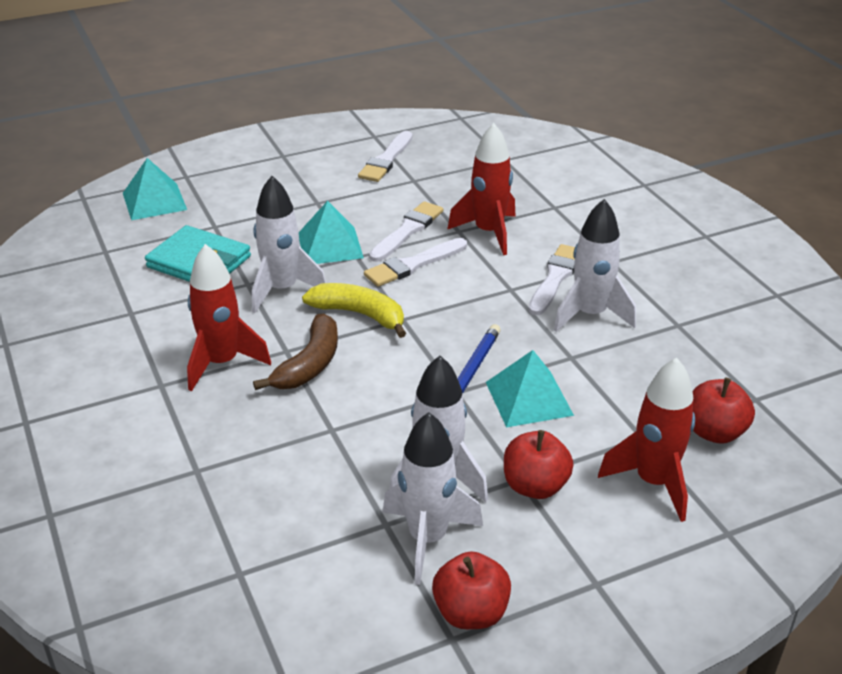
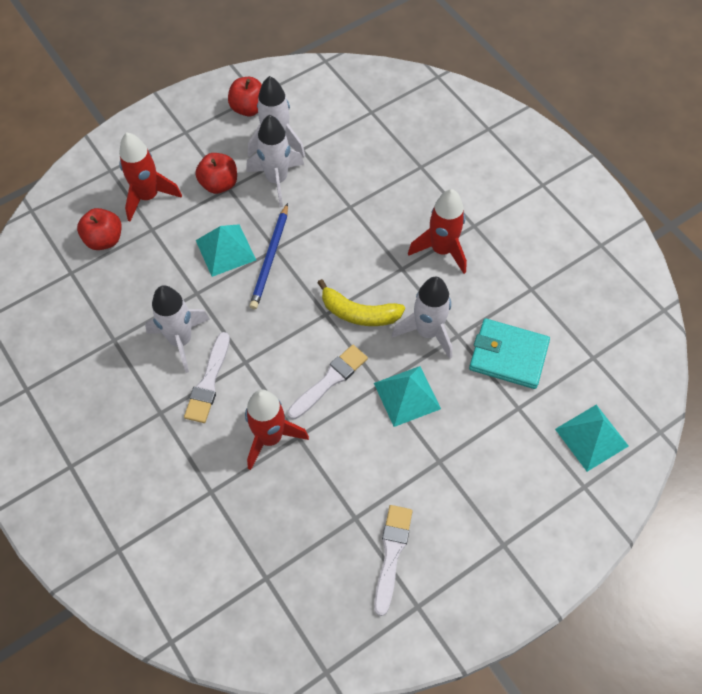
camera: 170 degrees right, 25 degrees up
(309, 364) = (381, 258): brown banana -> none
(407, 230) = (344, 429): white brush -> none

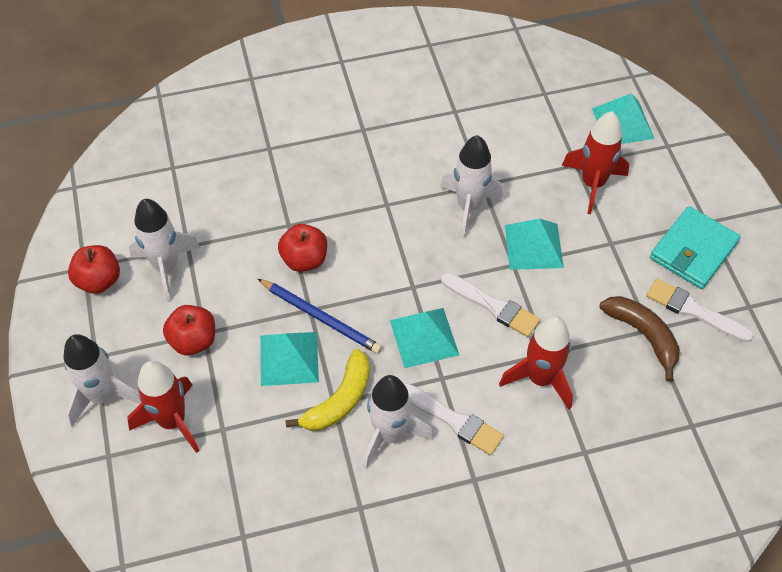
camera: 70 degrees left, 5 degrees down
(104, 239) = (212, 486): red apple -> red apple (304, 259)
(277, 180) = (218, 282): white rocket -> white rocket (103, 396)
(279, 337) = (424, 337): none -> turquoise pyramid
(330, 380) = (493, 306): white brush -> white brush turned 150 degrees clockwise
(346, 513) = (643, 335): none -> brown banana
(359, 313) = (424, 257): yellow banana -> yellow banana (339, 400)
(441, 250) = (380, 164): red rocket -> red rocket (592, 184)
(508, 356) = (520, 153): turquoise wallet -> turquoise wallet (693, 250)

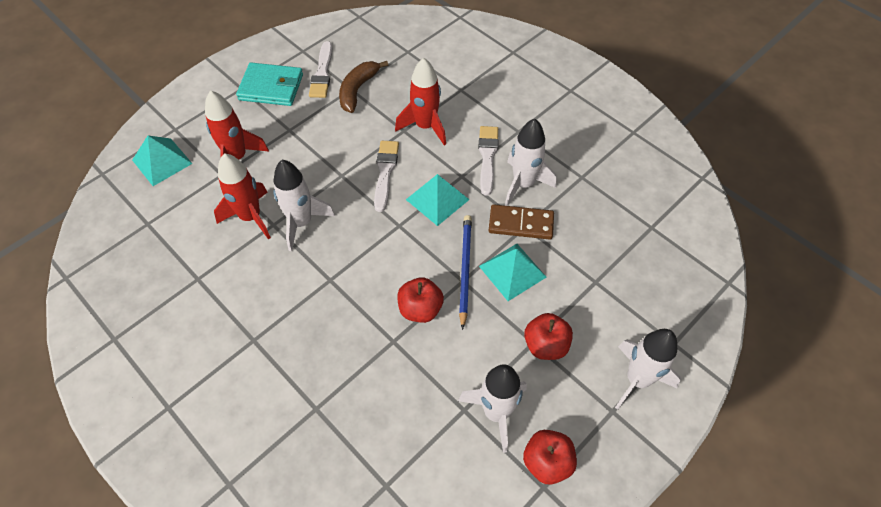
camera: 120 degrees left, 0 degrees up
(172, 421) = (616, 317): red rocket -> red rocket (251, 217)
(339, 400) = (521, 224): yellow banana -> brown domino
(533, 246) = (317, 170): turquoise pyramid -> none

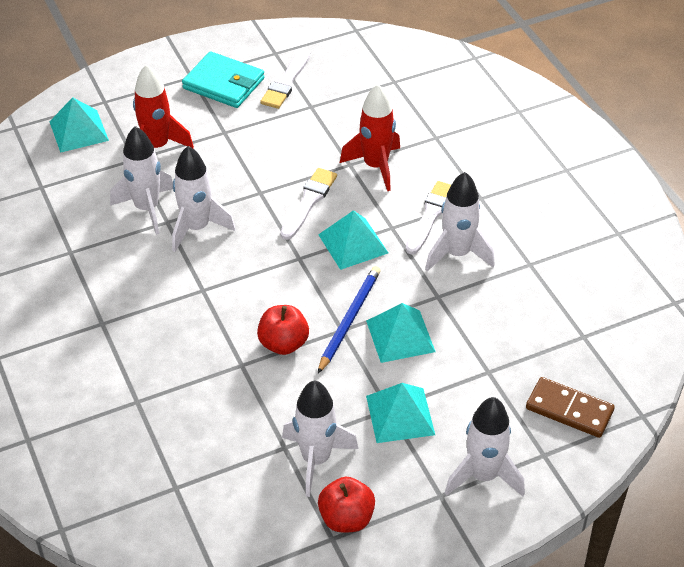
camera: 20 degrees right, 10 degrees down
(251, 217) = (147, 208): red rocket -> white rocket
(357, 90) = (317, 109): brown banana -> none
(521, 224) = (434, 292): brown domino -> brown domino (569, 410)
(545, 345) = (400, 415): red apple -> turquoise pyramid

